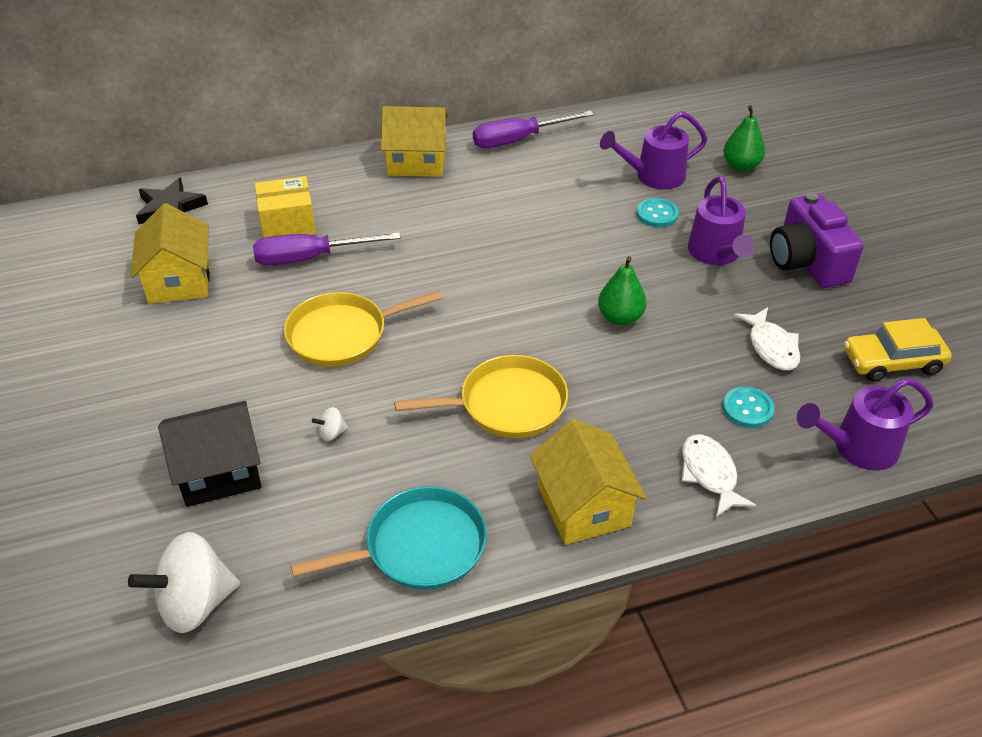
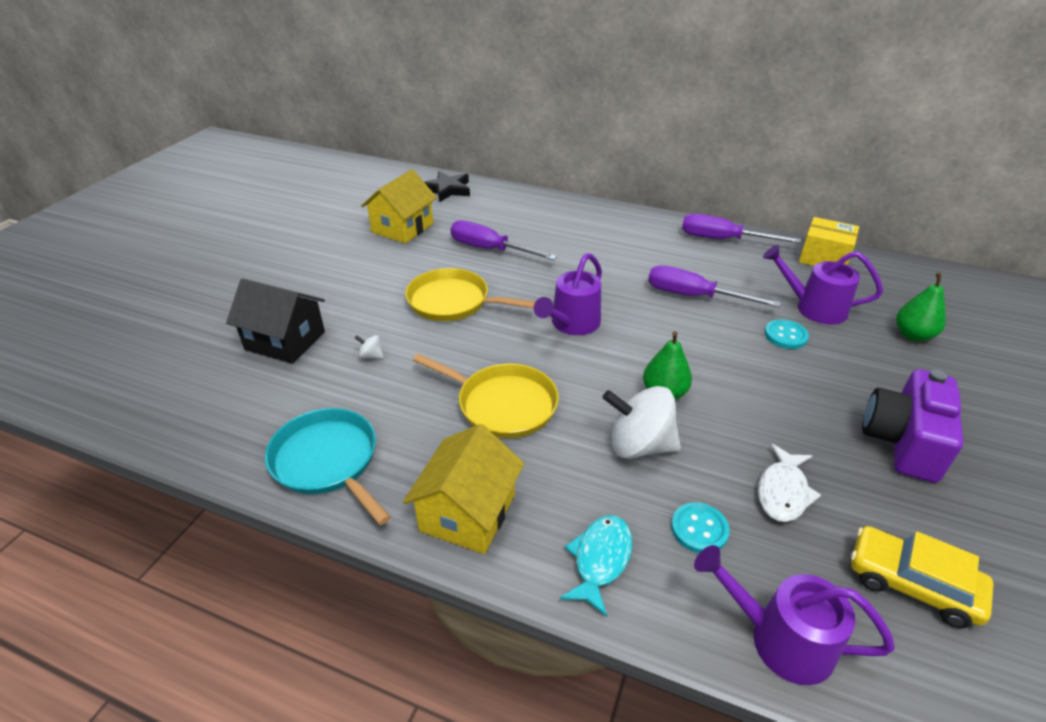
camera: 40 degrees right, 5 degrees down
(195, 603) = (175, 406): white spinning top -> white spinning top (639, 445)
(288, 223) = (501, 225): yellow box -> yellow box (823, 258)
(417, 161) = (629, 224): yellow house -> none
(419, 547) = (327, 461): turquoise pan -> turquoise pan turned 150 degrees counterclockwise
(553, 213) = (694, 296): none -> purple screwdriver
(710, 474) = (600, 560): white fish -> turquoise fish
(716, 254) = (810, 390): purple watering can -> purple watering can (571, 324)

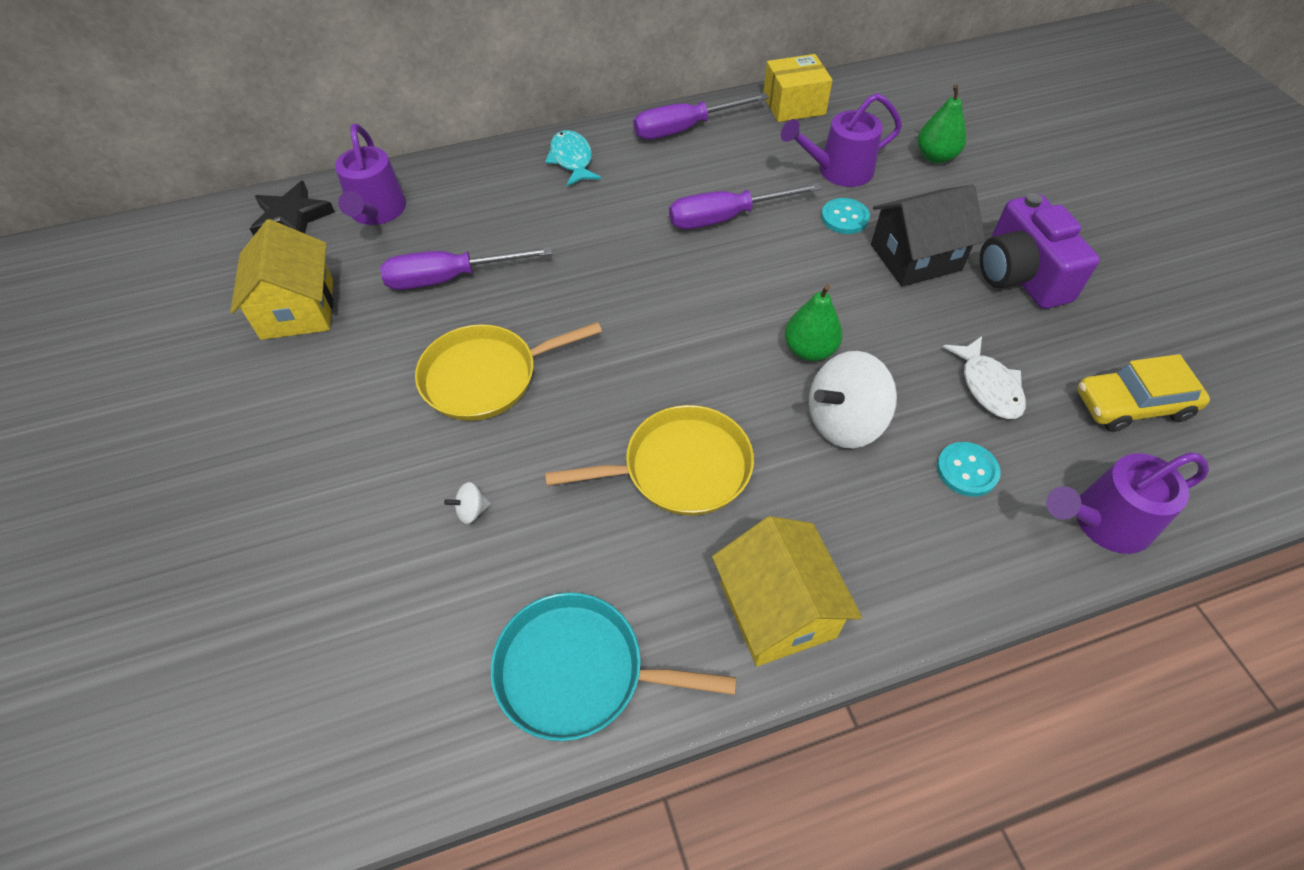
camera: 40 degrees left, 15 degrees up
(285, 340) = (334, 566): black house -> black house (915, 257)
(571, 324) = (646, 325): purple watering can -> purple watering can (377, 212)
(600, 560) = (928, 562): turquoise fish -> turquoise fish (572, 160)

